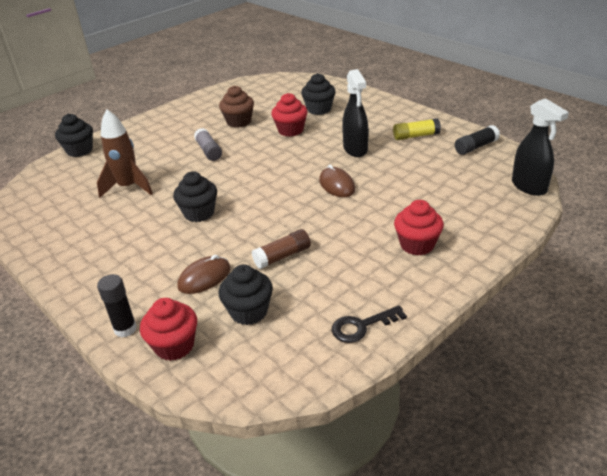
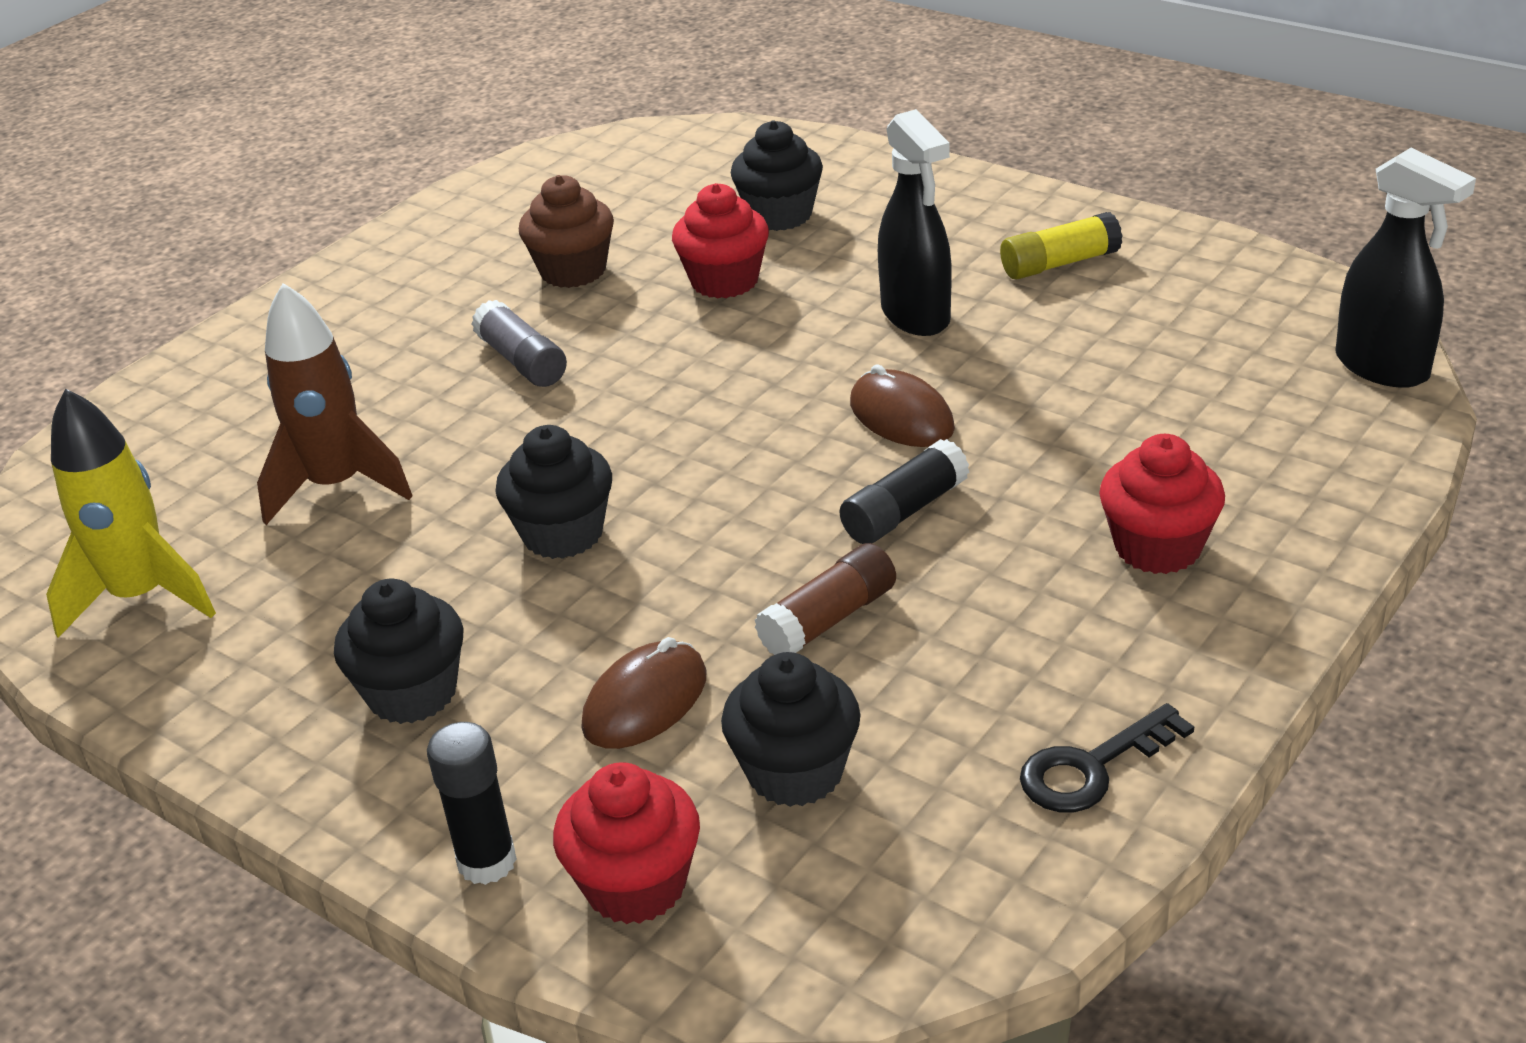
camera: 10 degrees left, 0 degrees up
(48, 218) = (141, 597): none -> yellow rocket
(79, 150) = (150, 398): black cupcake -> black cupcake (412, 693)
(476, 147) = (1220, 277): black glue stick -> black glue stick (904, 511)

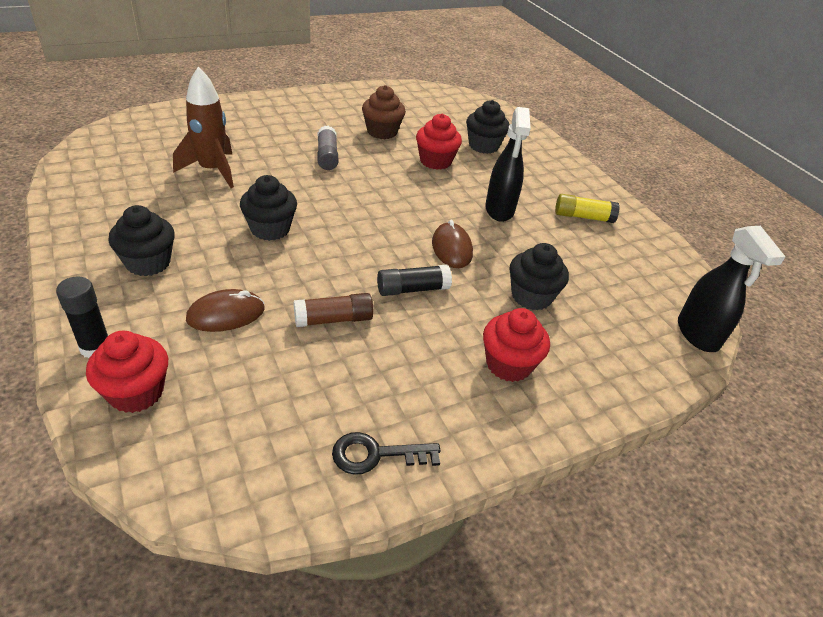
camera: 20 degrees right, 5 degrees up
(141, 597) = (103, 178): yellow rocket -> none
(795, 772) = (250, 380): black cupcake -> black cupcake (531, 296)

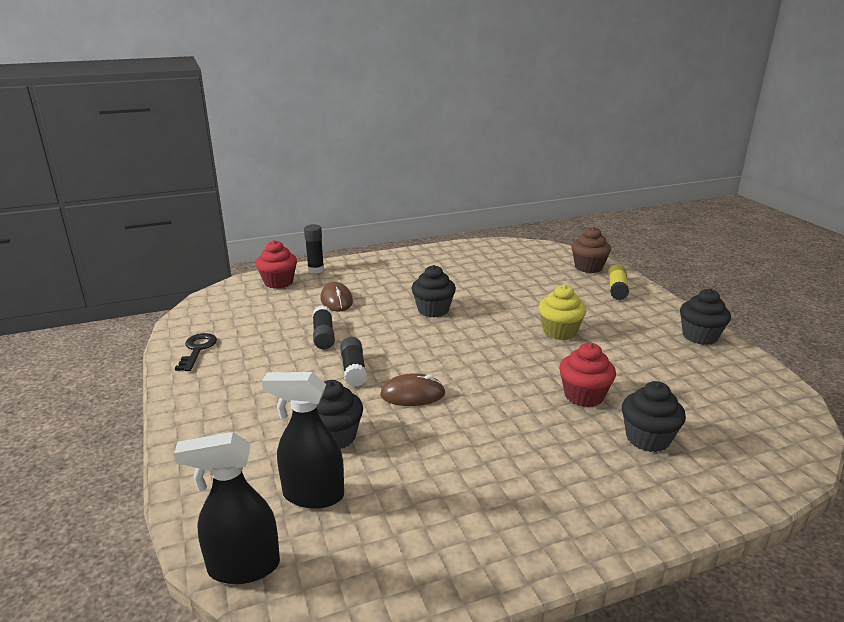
camera: 100 degrees right, 15 degrees down
(148, 263) = (390, 275): black cupcake -> black cupcake (699, 336)
(212, 171) = (510, 285): brown rocket -> none
(327, 156) = (559, 331): grey glue stick -> yellow cupcake
(333, 319) = (323, 336): brown glue stick -> black glue stick
(382, 132) = (633, 363): brown cupcake -> brown cupcake (588, 267)
(499, 210) = (489, 434): black spray bottle -> black spray bottle (312, 495)
(508, 364) = (251, 411): red cupcake -> none
(583, 217) = (491, 510): yellow glue stick -> yellow glue stick (617, 289)

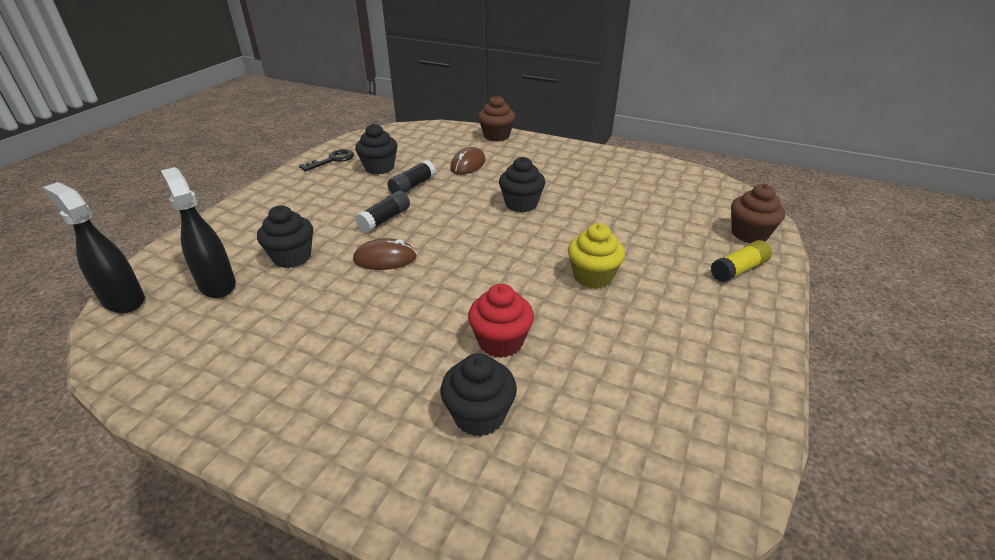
camera: 45 degrees right, 10 degrees up
(278, 282) = (456, 135): red cupcake -> none
(316, 270) = (496, 136): black glue stick -> brown cupcake
(412, 394) = (385, 258): brown mouse -> brown mouse turned 45 degrees counterclockwise
(699, 336) = (742, 367): black cupcake -> black cupcake (379, 168)

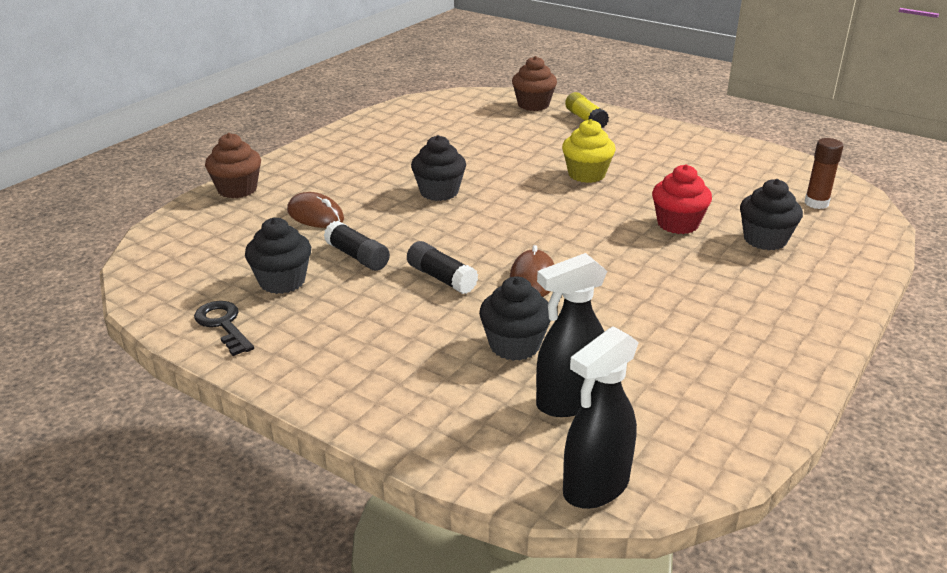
camera: 80 degrees left, 5 degrees down
(601, 483) = (816, 203): none -> brown glue stick

